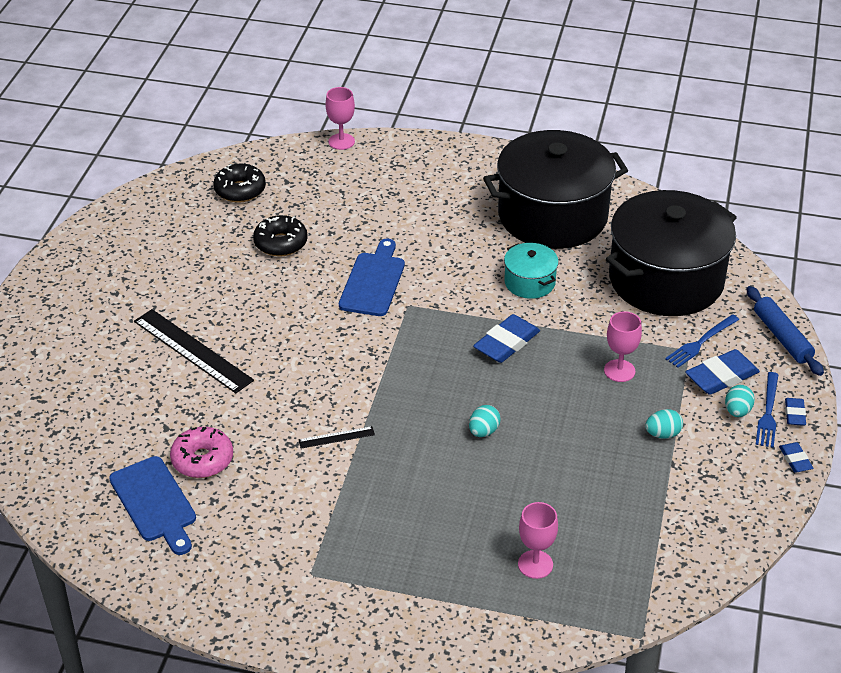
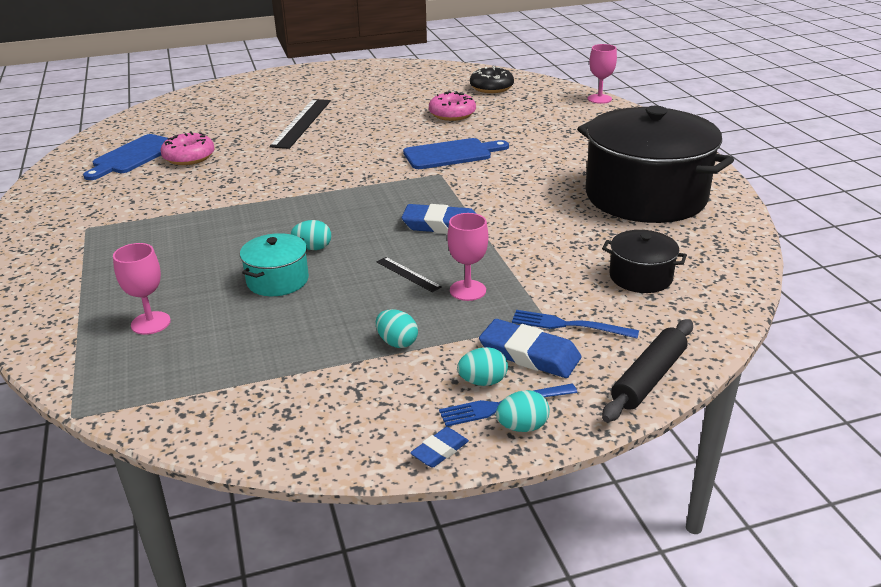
camera: 60 degrees right, 10 degrees down
(280, 243) = (452, 114): black donut -> pink donut
(336, 437) = (251, 193): black ruler -> black ruler (408, 274)
(529, 282) = (537, 212): turquoise pot -> turquoise pot (277, 280)
(666, 280) = (640, 277): black pot -> black pot, size x0.44
(782, 337) = (648, 378): blue rolling pin -> black rolling pin
(794, 414) = (522, 427): blue eraser -> turquoise egg

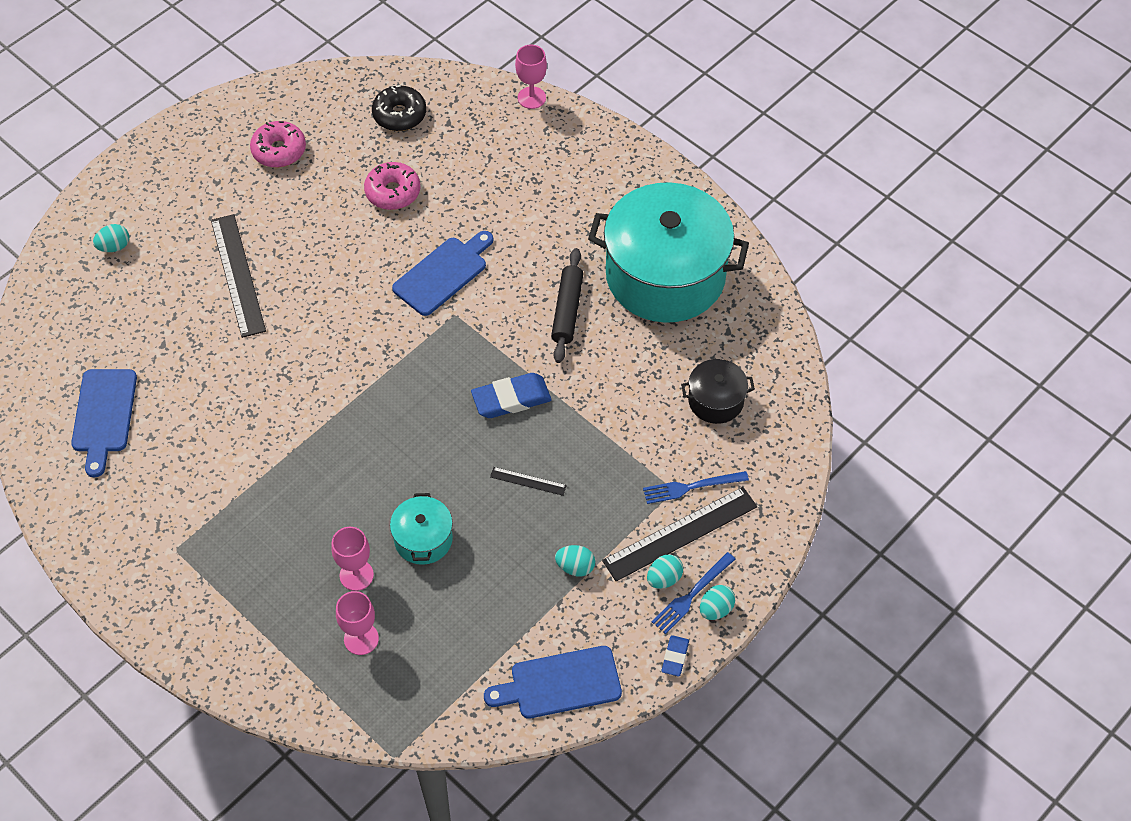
camera: 30 degrees left, 25 degrees up
(189, 157) = (169, 392): pink donut -> pink donut (279, 151)
(293, 424) = (560, 683): none -> blue cutting board
(313, 248) = (419, 482): turquoise egg -> turquoise egg (114, 247)
(467, 290) = (590, 480): pink goblet -> pink goblet (356, 575)
(529, 354) = (680, 534): blue eraser -> black ruler
(645, 196) = (665, 275): black pot -> turquoise pot
(648, 378) = (775, 520): black rolling pin -> black rolling pin (567, 310)

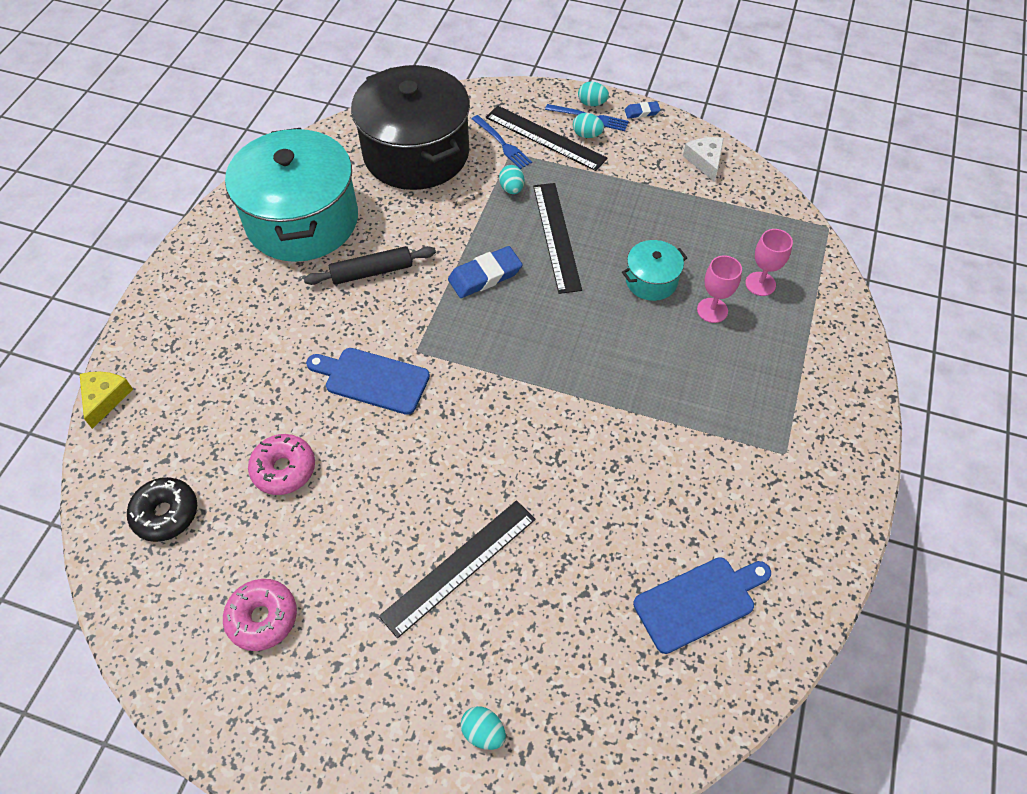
camera: 115 degrees left, 0 degrees up
(511, 399) = (485, 276): blue eraser -> blue eraser turned 75 degrees counterclockwise
(528, 481) = (556, 236): black ruler -> black ruler, size x2.14
(531, 98) = (105, 398): pink goblet -> yellow cheese
(560, 683) = (705, 161): blue cutting board -> white cheese
(575, 567) = (611, 183): turquoise egg -> turquoise egg (512, 189)
(715, 401) = (416, 153): black pot -> black pot, size x2.25

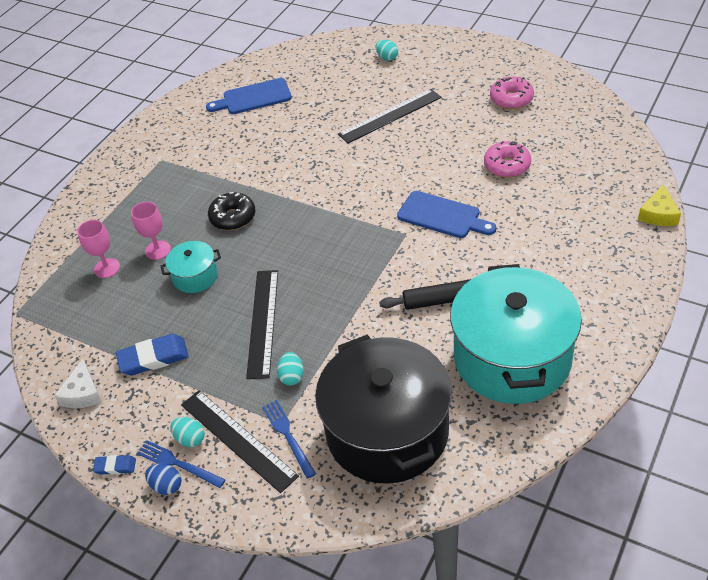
camera: 165 degrees left, 10 degrees down
(166, 514) = (586, 146): black donut -> black donut (233, 217)
(485, 276) = (338, 290): blue eraser -> blue eraser (153, 358)
(592, 103) = (166, 486): turquoise egg -> blue egg

